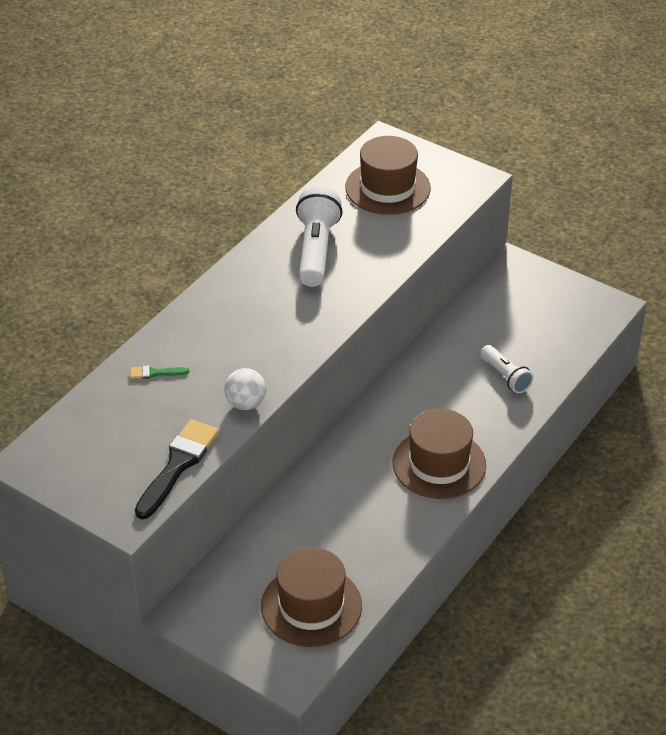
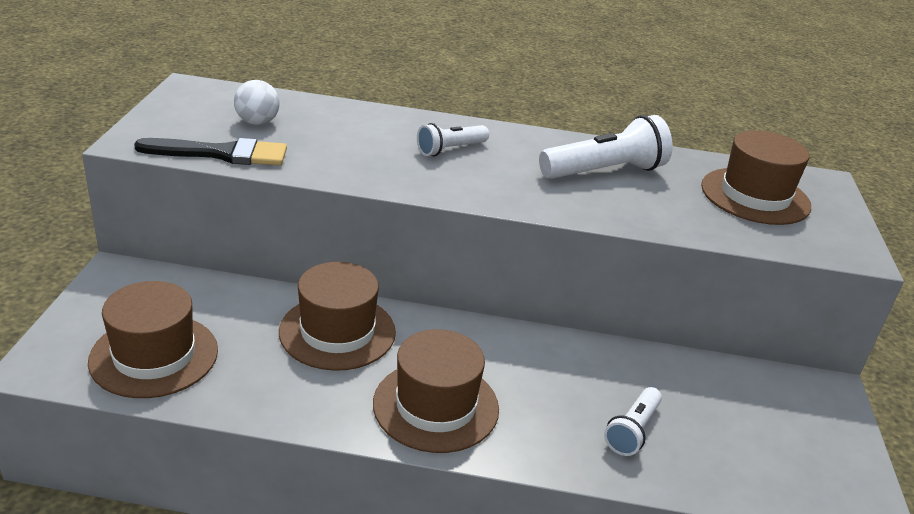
camera: 60 degrees right, 10 degrees down
(155, 373) = (346, 121): green brush -> none
(238, 324) = (450, 149): none -> white flashlight
(246, 403) = (336, 173): white ball -> white ball (257, 122)
(333, 493) = (337, 332): none -> brown hat

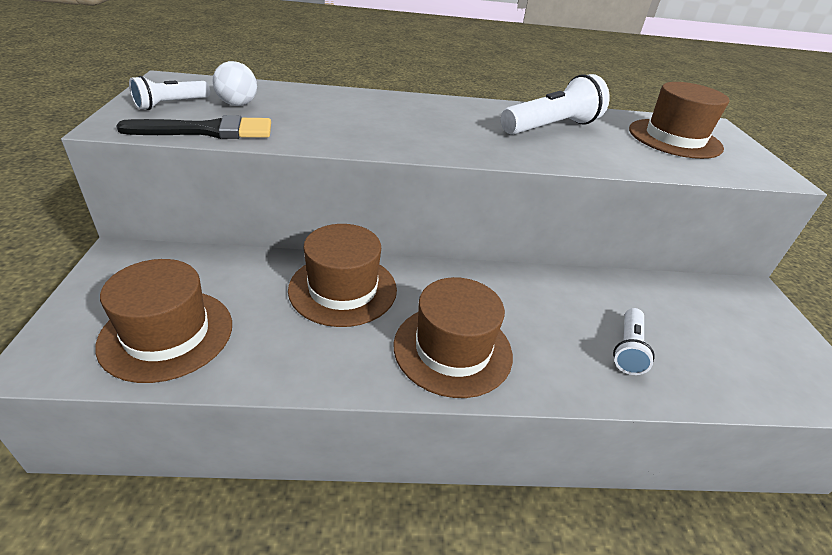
camera: 10 degrees left, 5 degrees up
(450, 149) = (417, 117): white flashlight -> white flashlight (171, 104)

